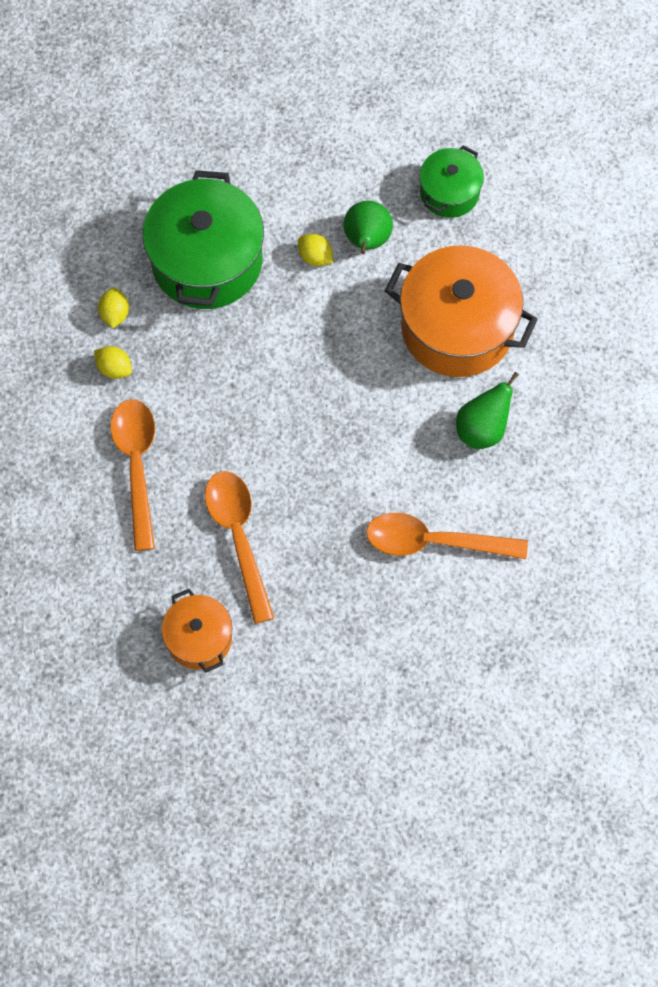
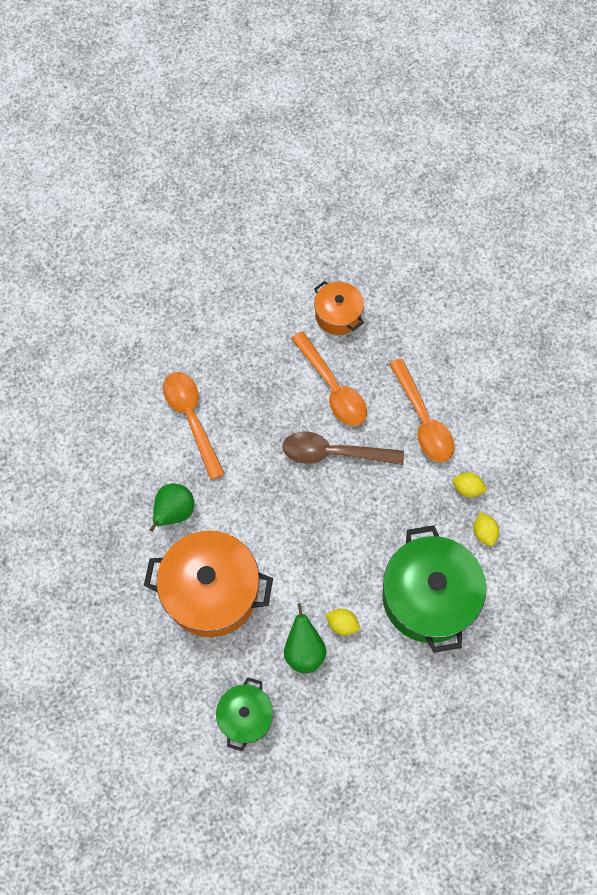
camera: 165 degrees right, 0 degrees up
(264, 452) = (334, 453): none -> brown spoon
(434, 542) = (192, 419): orange spoon -> orange spoon turned 105 degrees counterclockwise

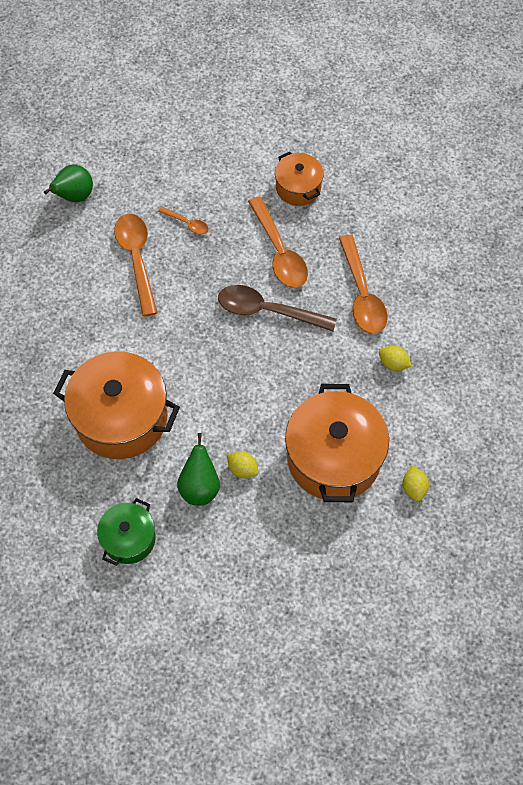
camera: 10 degrees right, 5 degrees down
(174, 512) = (101, 340): green pear -> green pear (74, 196)
(234, 372) = (187, 223): none -> orange spoon
(428, 597) = (333, 458): green pot -> orange pot
(484, 532) = (401, 407): yellow lemon -> yellow lemon (414, 488)

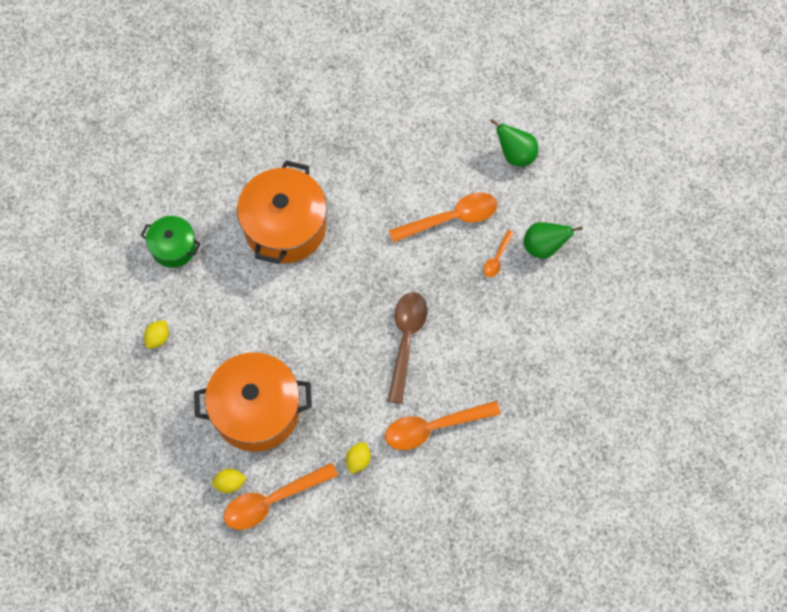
camera: 85 degrees right, 5 degrees up
(200, 487) = (223, 298): green pear -> green pear (544, 247)
(242, 469) = (241, 332): yellow lemon -> yellow lemon (158, 338)
(279, 252) = (474, 346): orange spoon -> orange spoon (273, 500)
(298, 188) = (553, 358): orange pot -> none

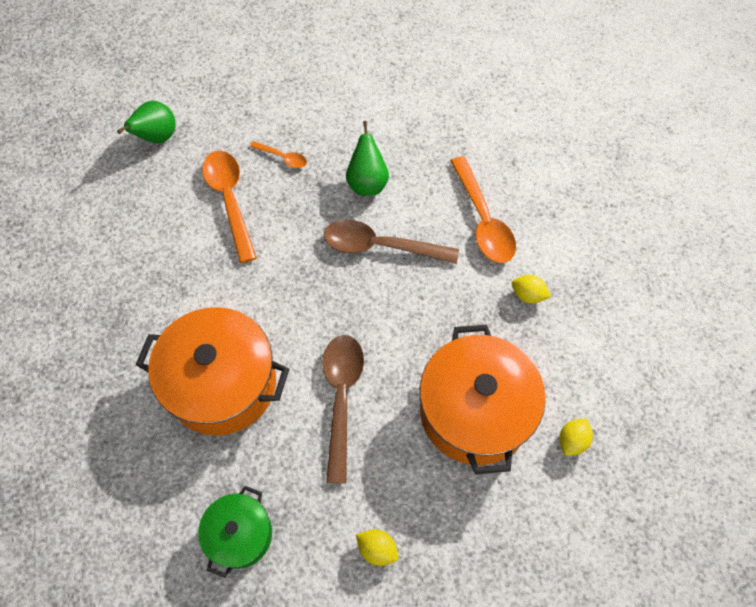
camera: 90 degrees left, 5 degrees down
(230, 483) = (572, 441): yellow lemon -> yellow lemon turned 45 degrees clockwise
(271, 312) = (341, 398): none -> brown spoon
(273, 500) = (587, 388): orange spoon -> none
(544, 247) = (272, 116): green pear -> green pear (367, 183)

